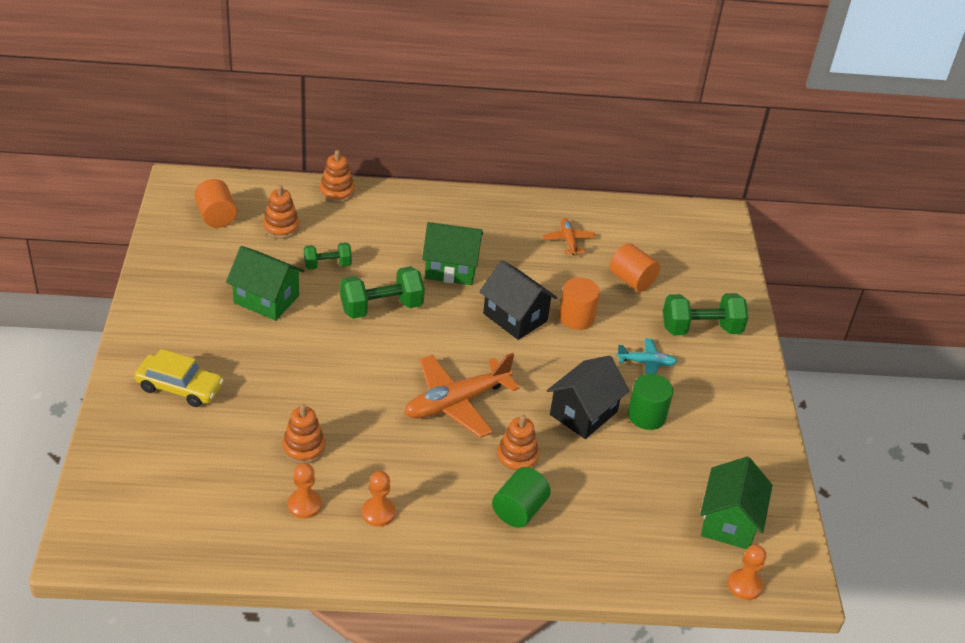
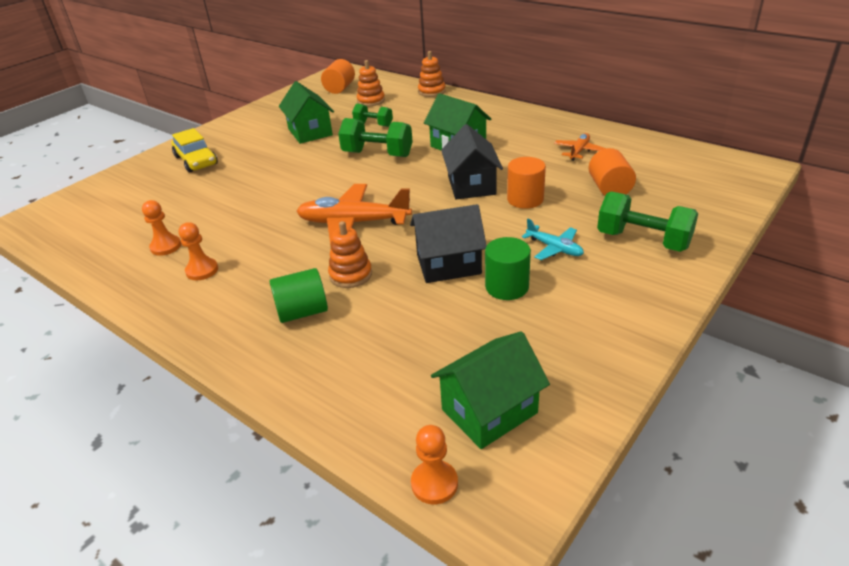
camera: 45 degrees right, 5 degrees down
(303, 448) = (214, 214): orange stacking toy -> none

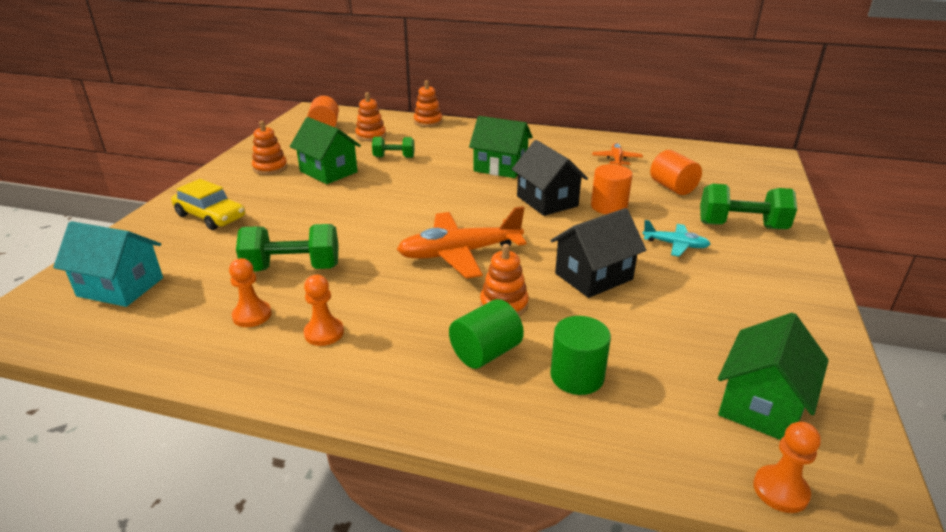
camera: 25 degrees left, 5 degrees down
(101, 208) = (120, 287): none -> turquoise house
(268, 123) = (270, 168): none -> orange stacking toy
(377, 154) = (424, 184): green dumbbell -> green dumbbell (293, 268)
(507, 287) = (667, 286): green cylinder -> green cylinder (577, 376)

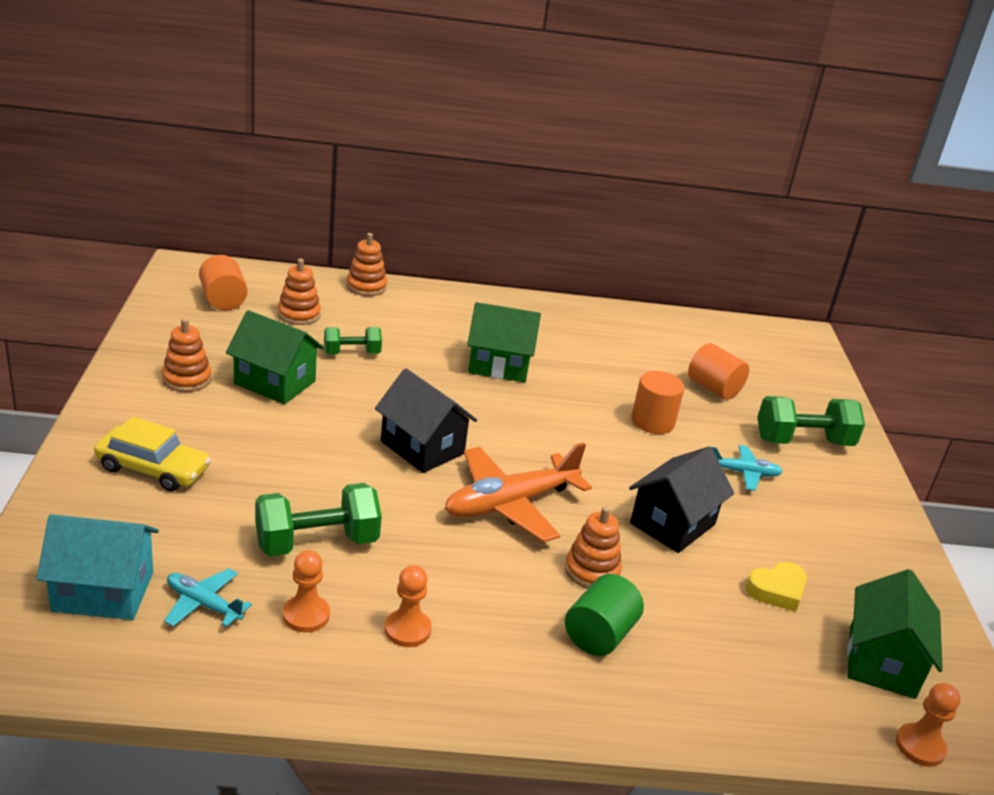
camera: 20 degrees left, 0 degrees up
(183, 301) = (203, 604): none -> turquoise plane
(547, 201) = (578, 417): black house -> black house (422, 447)
(577, 376) = (703, 652): green cylinder -> none
(616, 160) = (635, 347): orange plane -> none
(672, 334) = (777, 590): none -> yellow heart

